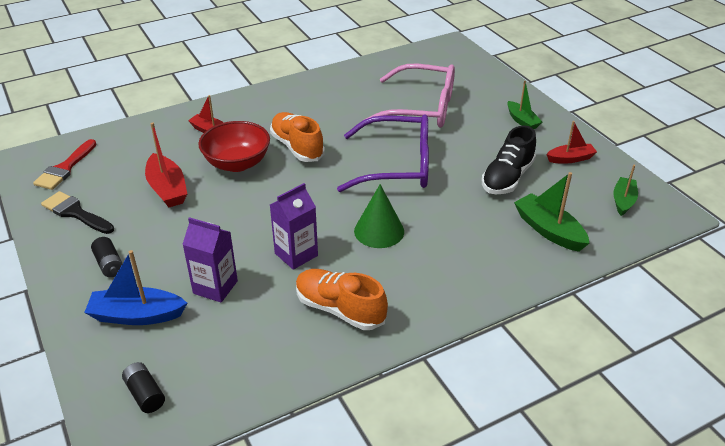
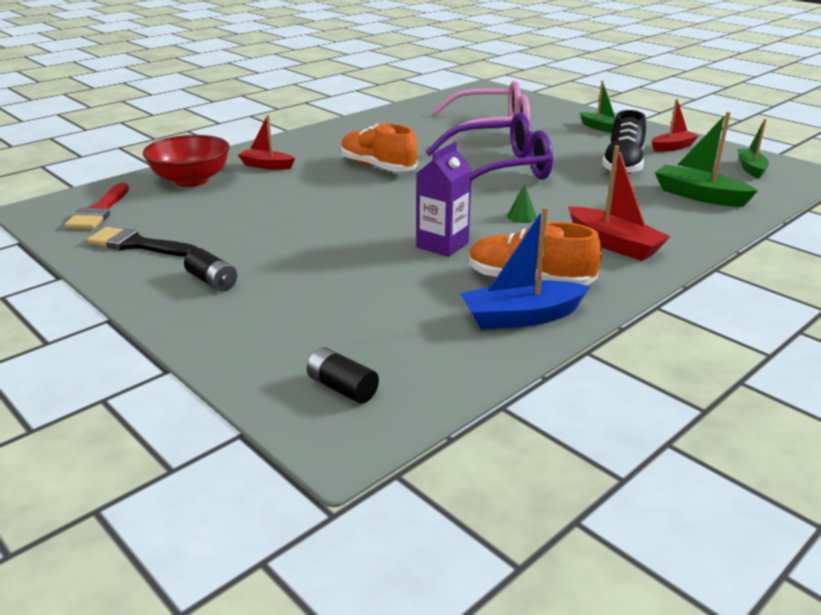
camera: 15 degrees left, 10 degrees down
(137, 315) = (280, 319): blue boat -> blue boat (521, 317)
(167, 189) = (245, 213): red boat -> red boat (613, 244)
(215, 287) = (364, 283): purple carton -> none
(237, 163) = (317, 185): red bowl -> red bowl (191, 180)
(379, 231) = (521, 216): green cone -> green cone, size x0.50

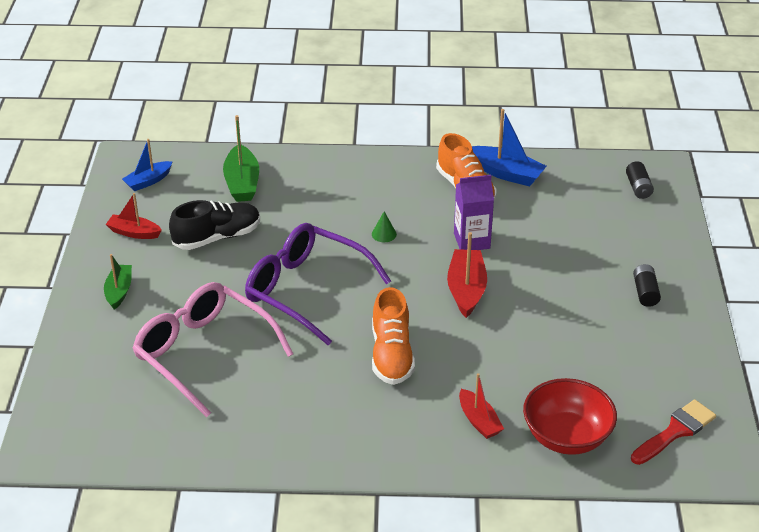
camera: 135 degrees left, 10 degrees up
(138, 245) = (670, 362): black brush -> none
(613, 244) = (375, 183): red boat -> red boat (466, 290)
(751, 169) = (148, 181): green boat -> blue boat

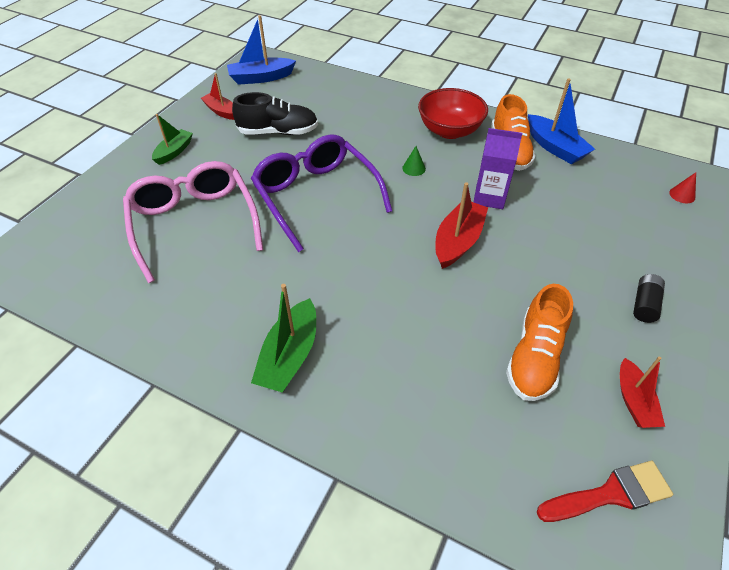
camera: 25 degrees right, 10 degrees up
(148, 181) = (261, 78): blue boat -> blue boat, size x1.52
(242, 183) = (327, 97): green boat -> green boat (289, 356)
(391, 355) = (349, 281): orange shoe -> orange shoe (534, 357)
(479, 421) = (390, 386): red boat -> red boat (634, 401)
(566, 437) = (474, 445): red bowl -> red bowl (449, 130)
(638, 187) = (682, 195): black battery -> red cone

